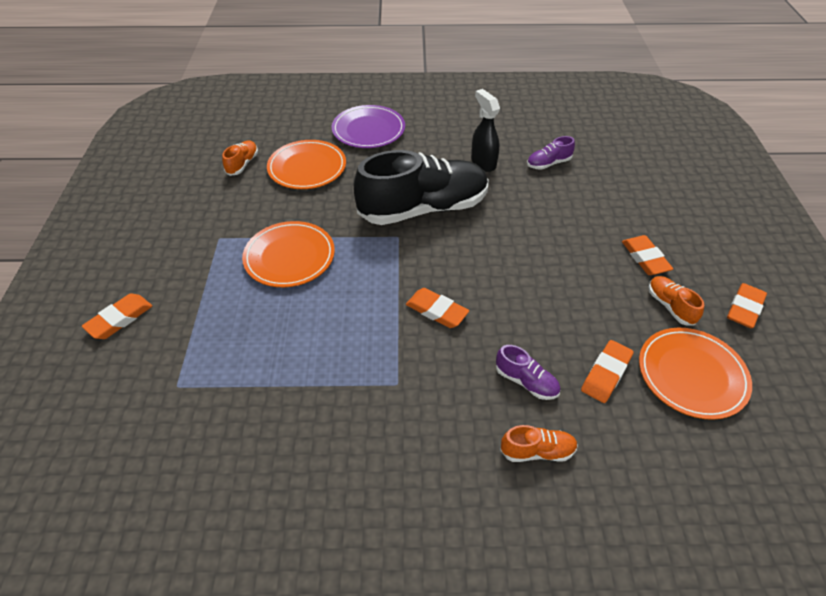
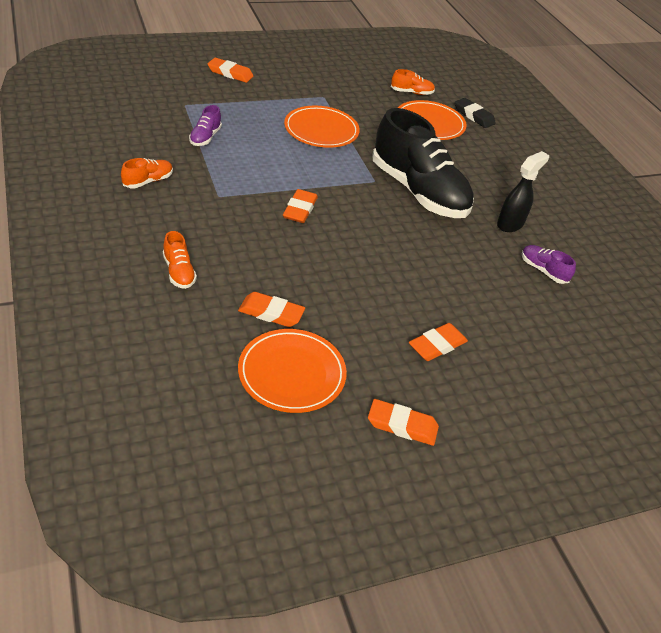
camera: 65 degrees right, 5 degrees down
(304, 133) = (474, 116): none -> black eraser
(368, 130) = (506, 149): purple plate -> none
(526, 381) = (244, 263): purple shoe -> purple shoe (205, 137)
(670, 306) = (376, 362): orange shoe -> orange shoe (148, 181)

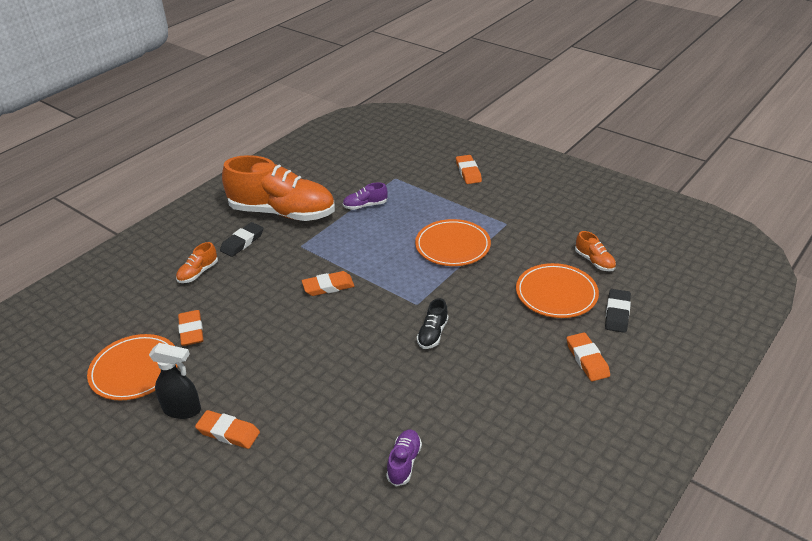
camera: 65 degrees right, 5 degrees down
(148, 181) = (282, 213): orange shoe -> orange shoe, size x2.47
(164, 224) = (242, 242): none -> black eraser
(402, 425) = (119, 450): orange eraser -> orange eraser (587, 359)
(418, 192) = (432, 334): black shoe -> black shoe, size x0.40
(510, 224) = (455, 411): black spray bottle -> black spray bottle (182, 409)

